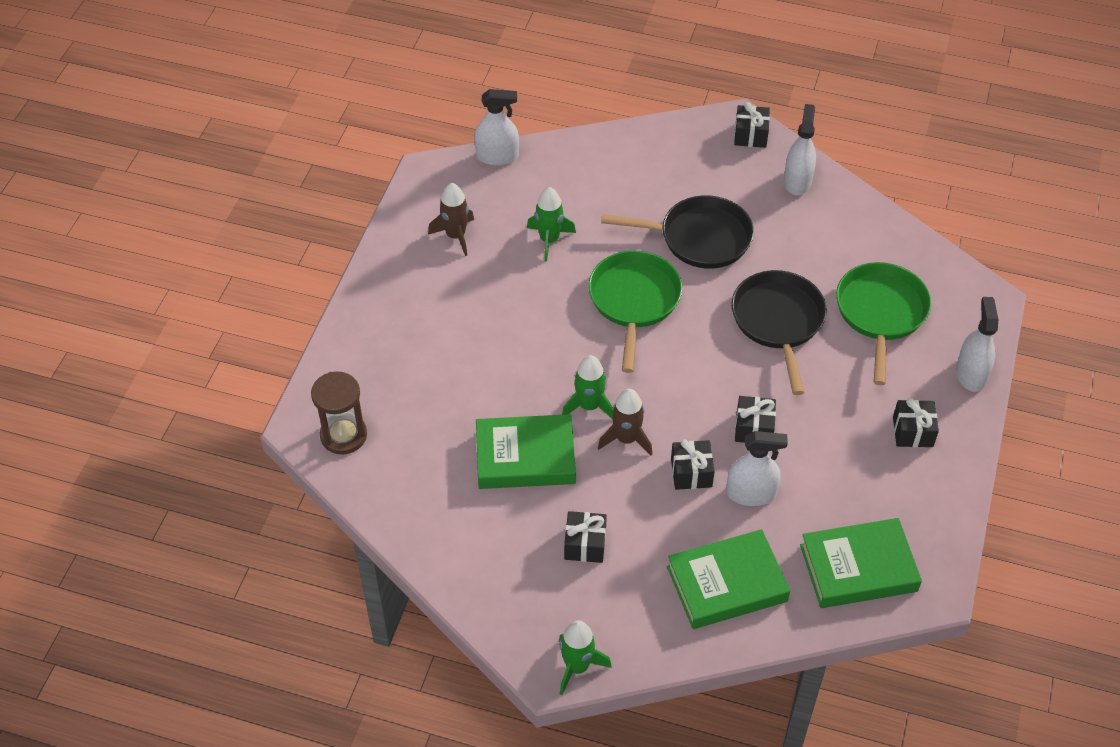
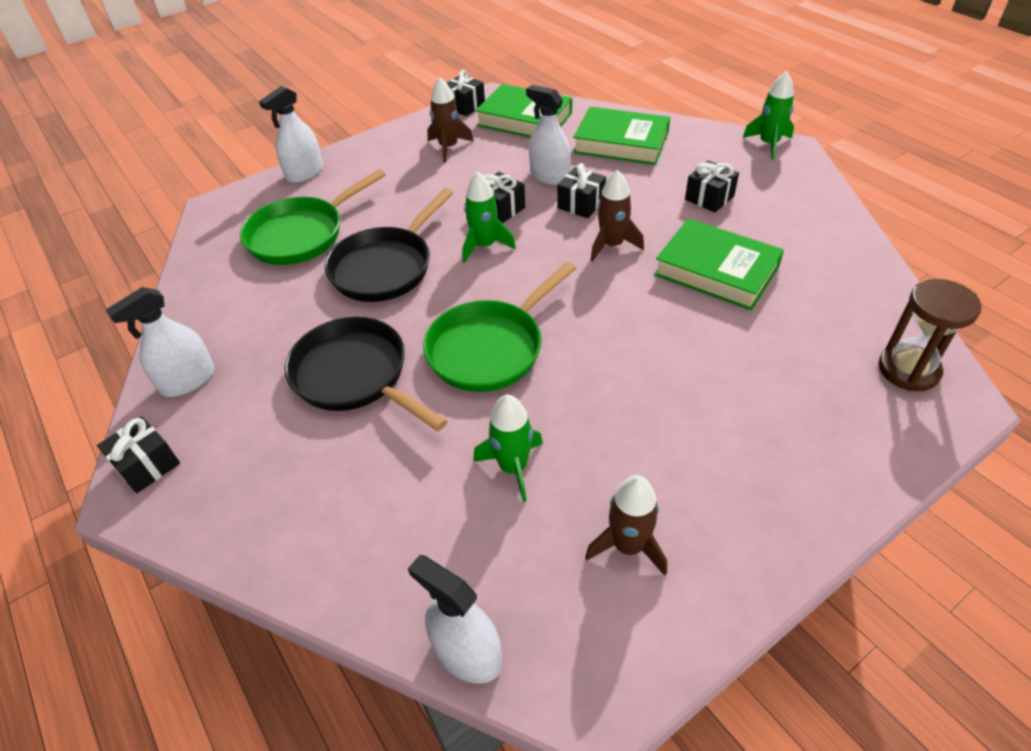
camera: 140 degrees left, 5 degrees down
(589, 406) = (622, 282): green rocket -> green rocket (485, 246)
(885, 480) = (448, 147): none -> brown rocket
(912, 432) = (393, 162): black gift -> black gift (464, 106)

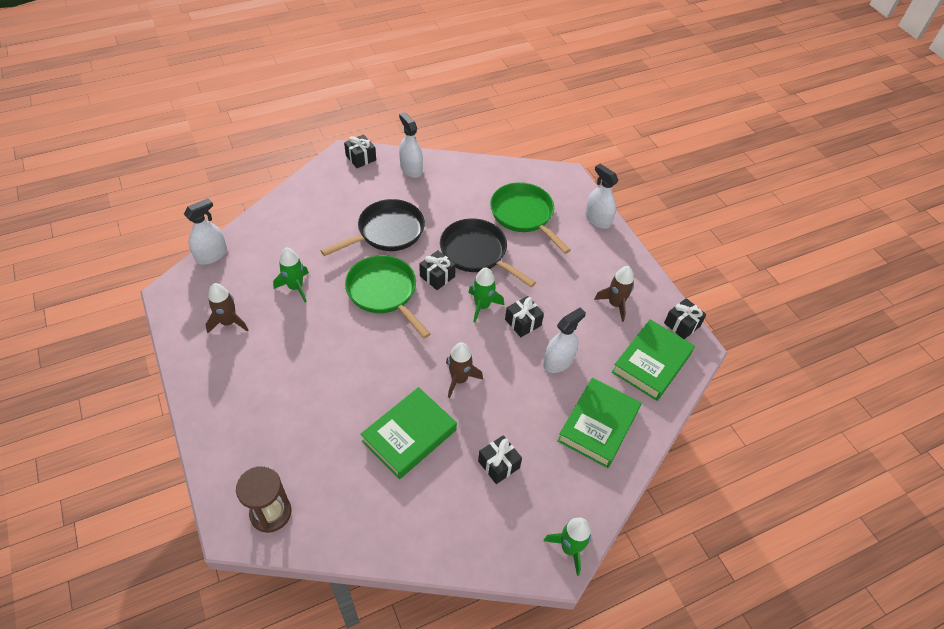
camera: 95 degrees right, 5 degrees up
(581, 204) = (515, 373): black gift -> black gift (437, 276)

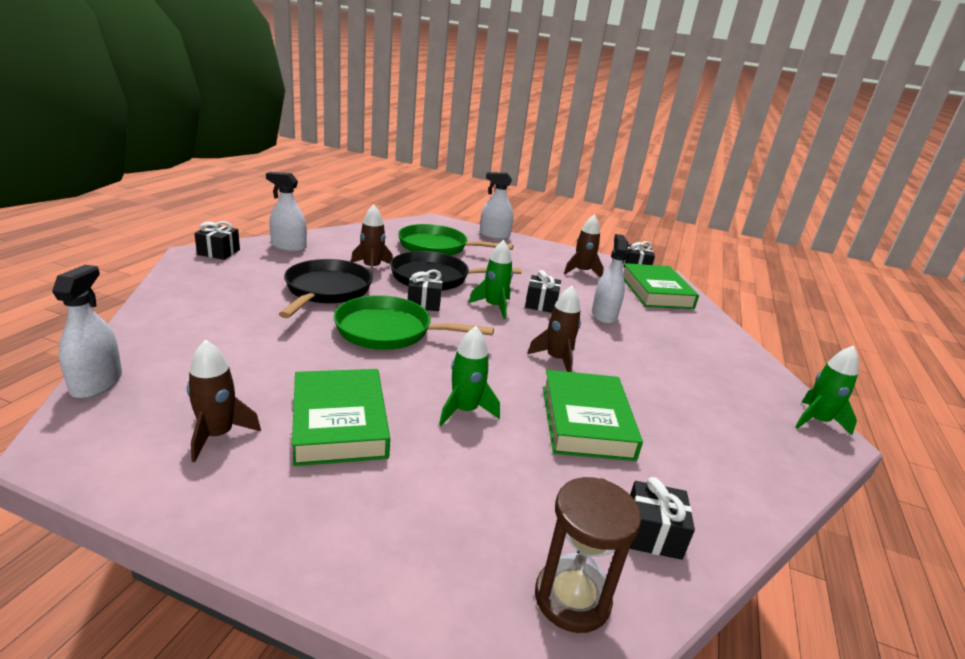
camera: 45 degrees left, 25 degrees down
(295, 287) = (276, 365): green rocket -> green rocket (465, 410)
(443, 220) = (372, 268): none -> brown rocket
(498, 464) = (682, 398): black gift -> black gift (652, 534)
(598, 425) = (691, 338): green book -> green book (339, 423)

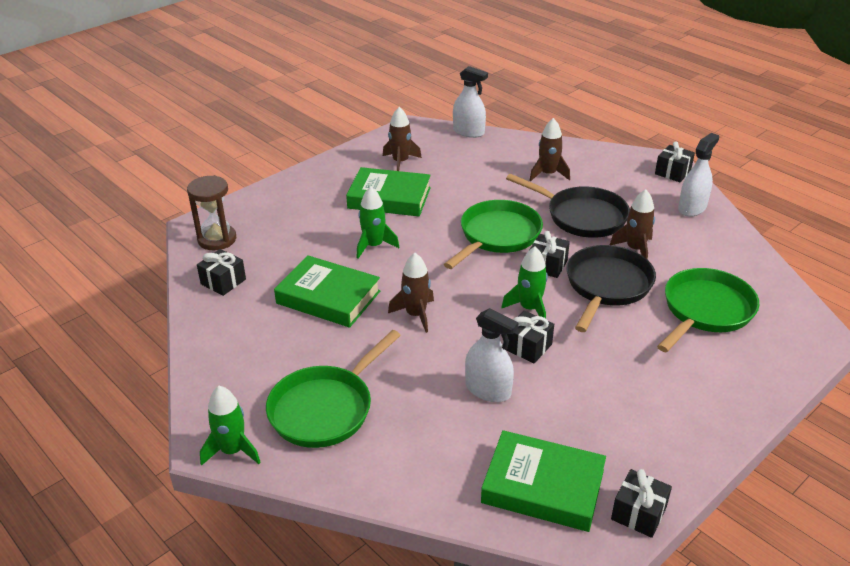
camera: 120 degrees right, 10 degrees up
(494, 235) = (766, 382): white spray bottle -> none
(582, 272) = (621, 429): brown rocket -> brown rocket (548, 174)
(714, 383) = (325, 408): none -> green pan

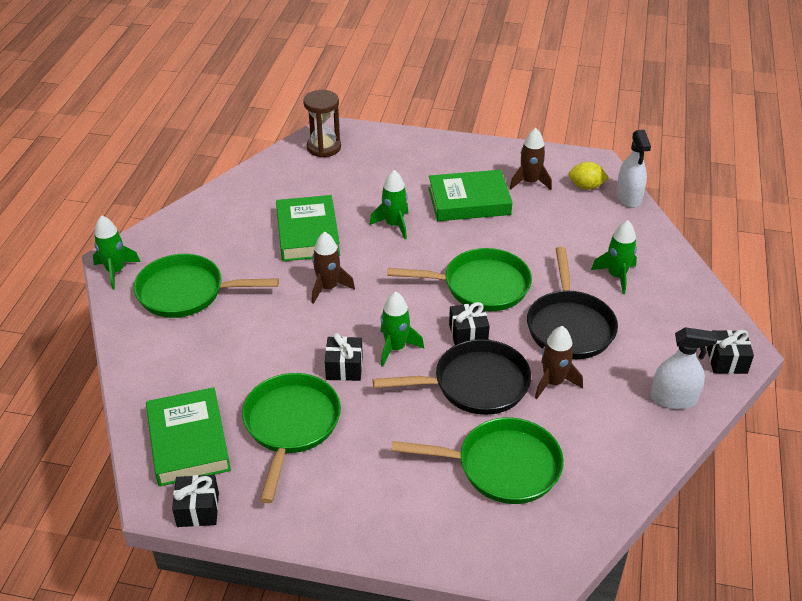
camera: 55 degrees right, 5 degrees up
(223, 282) = (279, 176): black gift -> none
(389, 198) = (469, 201): green book -> green book turned 75 degrees counterclockwise
(435, 142) = (586, 186): none -> yellow lemon
(488, 390) = (272, 366): white spray bottle -> none
(548, 174) = (616, 276): brown rocket -> green rocket
(574, 408) = (291, 426): none -> green pan

